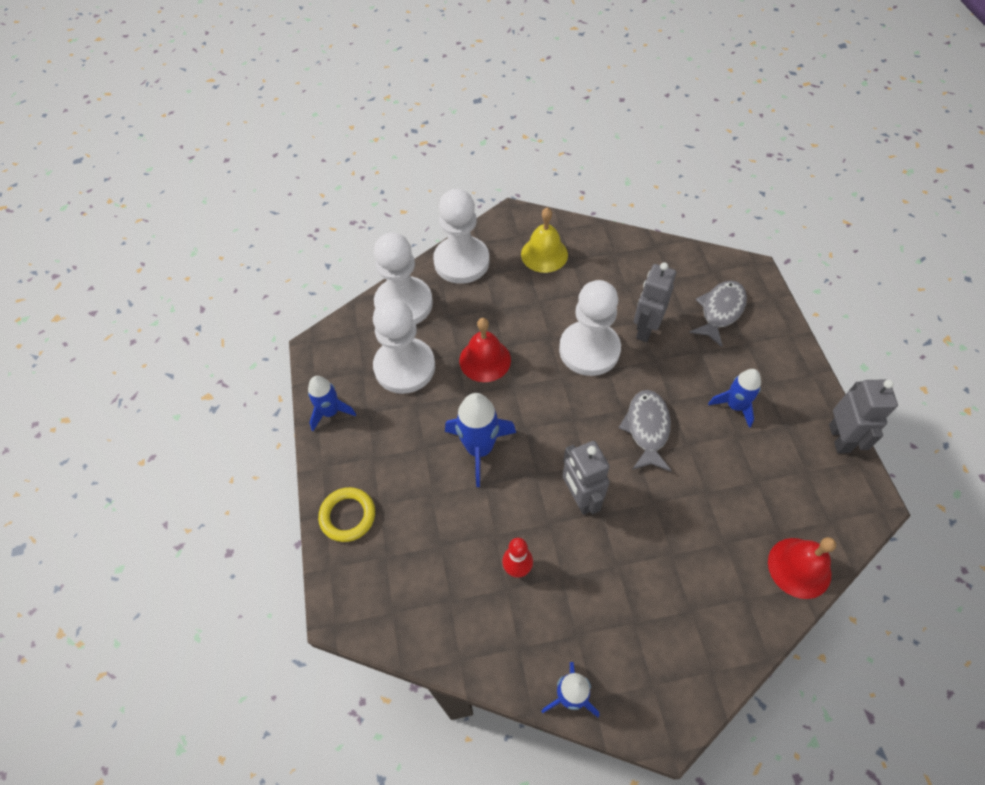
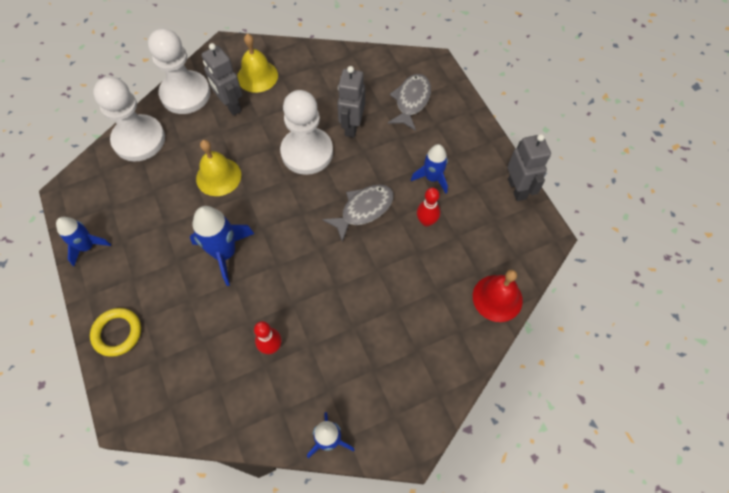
camera: 15 degrees left, 5 degrees up
(404, 367) = (148, 195): white pawn -> none
(485, 360) = (218, 176): red bell -> yellow bell
(580, 498) = (316, 277): grey robot -> grey robot (230, 106)
(647, 429) = (363, 210): grey fish -> grey fish turned 60 degrees clockwise
(721, 456) = (426, 221): none -> red bowling pin

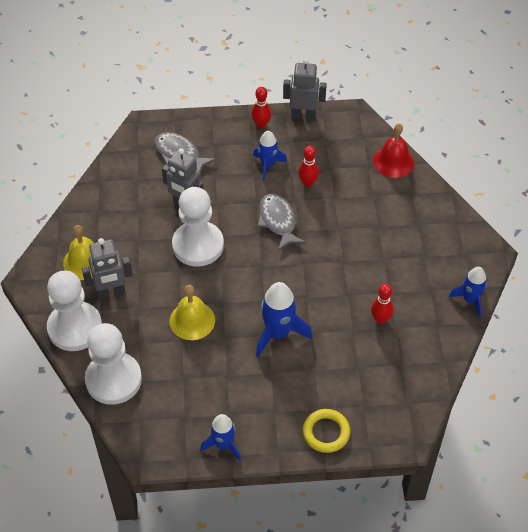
camera: 70 degrees left, 10 degrees down
(484, 155) = (261, 124): none -> red bowling pin

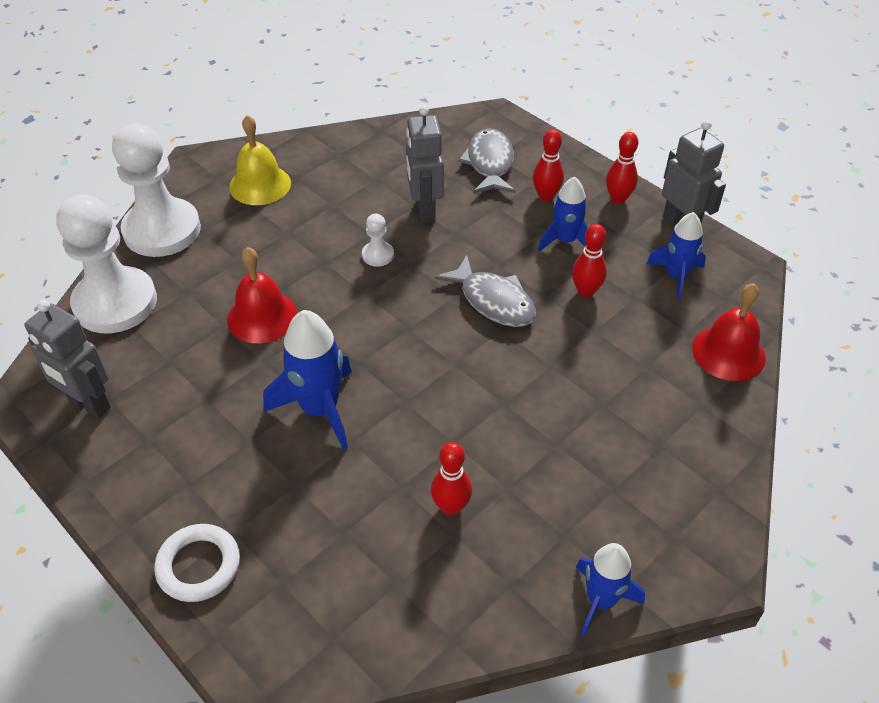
camera: 50 degrees right, 5 degrees down
(111, 292) = (238, 228): grey robot -> grey robot (88, 404)
(192, 320) = (262, 317): yellow bell -> red bell
(198, 245) = (378, 255): white pawn -> white pawn, size x0.41
(223, 445) = (94, 463): blue rocket -> blue rocket (676, 276)
(229, 150) = (546, 196): none -> red bowling pin
(278, 221) = (493, 301): grey fish -> grey fish turned 105 degrees clockwise
(326, 432) = (199, 565): yellow ring -> white ring

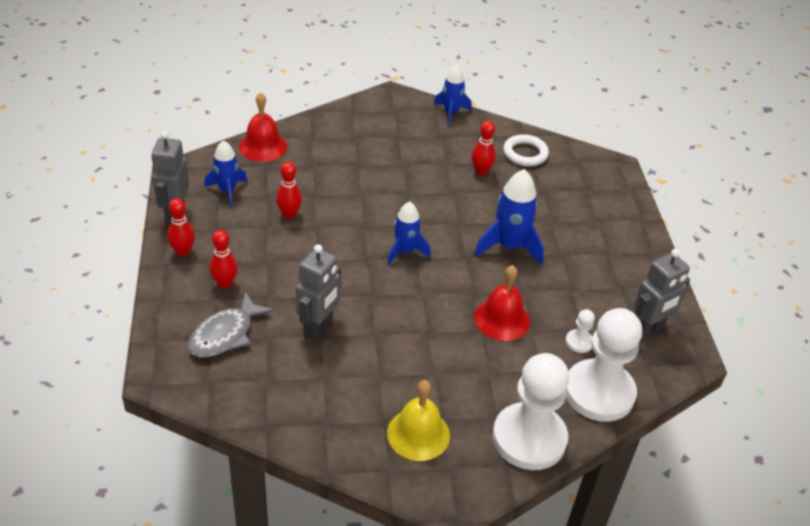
camera: 145 degrees left, 5 degrees down
(88, 404) = (648, 329): grey robot -> grey robot turned 75 degrees clockwise
(199, 565) = (623, 216): white ring -> white ring (525, 153)
(378, 255) = (387, 314): white pawn -> white pawn (579, 342)
(493, 301) = (349, 241): grey fish -> none
(565, 241) = (257, 248): blue rocket -> blue rocket (405, 251)

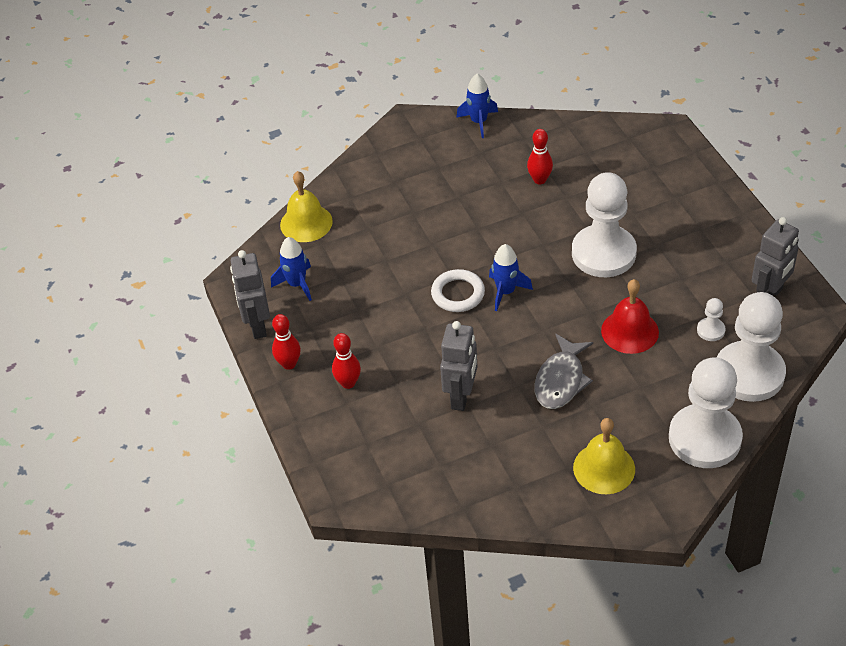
camera: 10 degrees left, 5 degrees up
(225, 334) = (377, 434): grey fish -> grey fish (561, 380)
(263, 146) = (306, 223): red bell -> yellow bell
(289, 214) = (372, 289): red bowling pin -> none
(509, 246) = (603, 253): blue rocket -> white pawn
(525, 153) = (574, 145): white ring -> white ring (458, 294)

